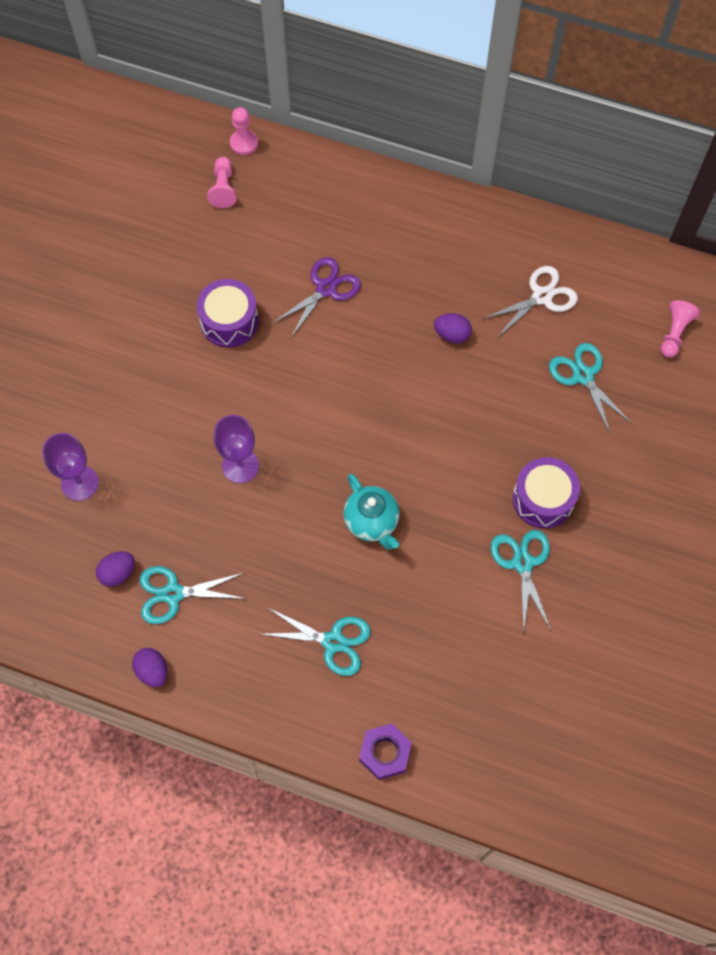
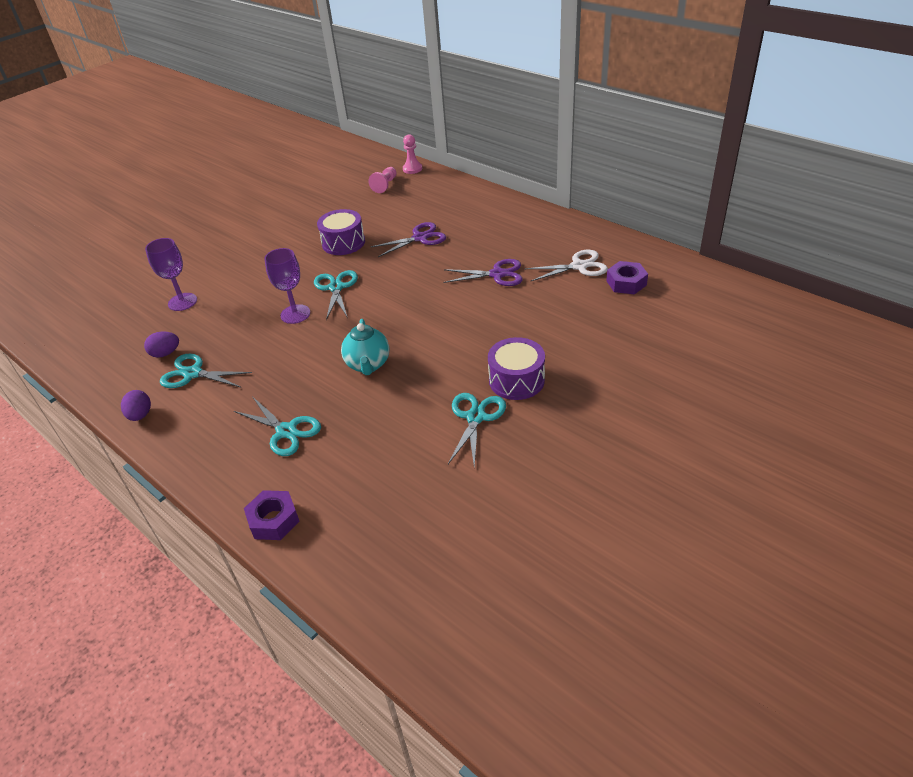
camera: 25 degrees right, 25 degrees down
(452, 334) = (497, 274): purple egg -> purple scissors
(583, 376) = (590, 314): turquoise scissors -> turquoise scissors (336, 288)
(604, 313) = (626, 283): none -> purple nut
(674, 333) = (681, 303): pink pawn -> none

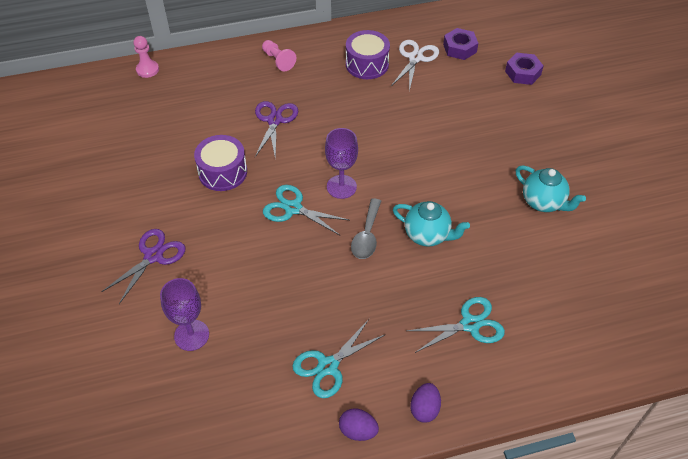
camera: 60 degrees left, 10 degrees up
(165, 353) = (273, 379): purple egg -> purple egg (424, 409)
(274, 520) = (571, 373): purple nut -> purple nut (523, 73)
(295, 314) = (306, 253): purple goblet -> purple goblet (341, 187)
(339, 334) = (367, 236): none -> grey spoon
(385, 185) = (153, 100): pink pawn -> pink pawn (278, 60)
(475, 417) = (543, 202): turquoise scissors -> turquoise teapot
(497, 274) = (379, 104): purple scissors -> purple scissors (153, 256)
(516, 380) = (520, 160): purple drum -> purple drum (367, 64)

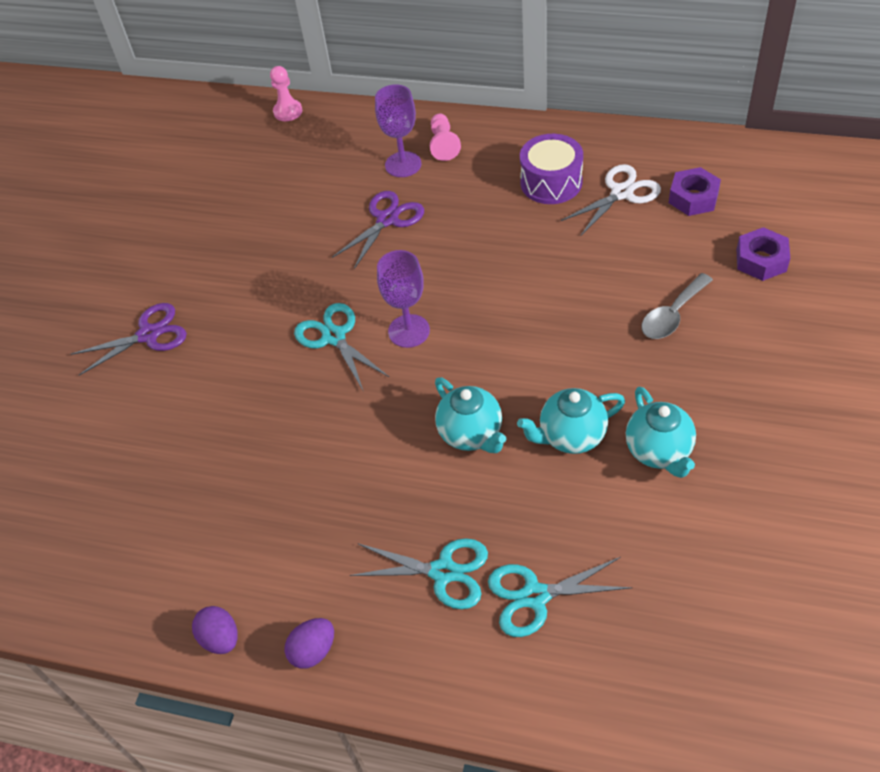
camera: 35 degrees right, 0 degrees up
(191, 335) = (125, 442): purple goblet -> purple goblet (403, 164)
(222, 172) = (286, 263): purple drum -> none
(328, 366) = (241, 545): turquoise scissors -> turquoise scissors (535, 596)
(367, 236) = (396, 405): grey spoon -> grey spoon (672, 315)
(488, 213) = (571, 436): none -> turquoise teapot

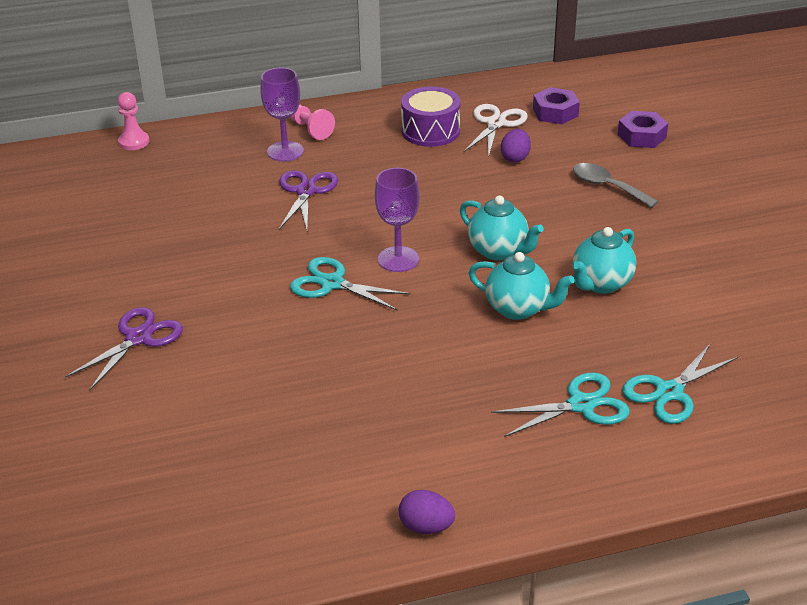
camera: 35 degrees left, 15 degrees down
(313, 651) = (520, 500): purple egg -> purple egg (515, 158)
(659, 451) = (676, 271): turquoise teapot -> turquoise teapot (499, 251)
(672, 315) = (607, 186): grey spoon -> grey spoon turned 120 degrees clockwise

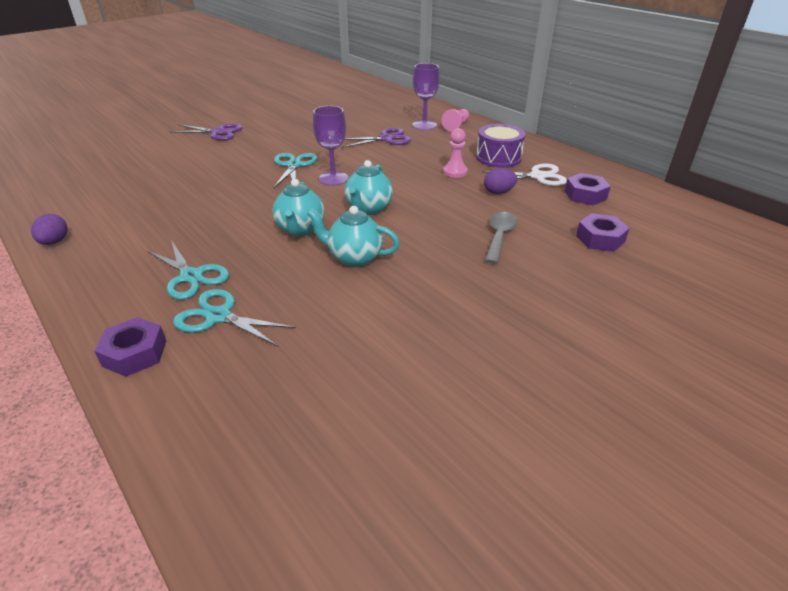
camera: 65 degrees right, 0 degrees up
(134, 142) = (395, 93): pink pawn -> pink pawn (455, 172)
(710, 455) = (135, 353): none -> purple nut

